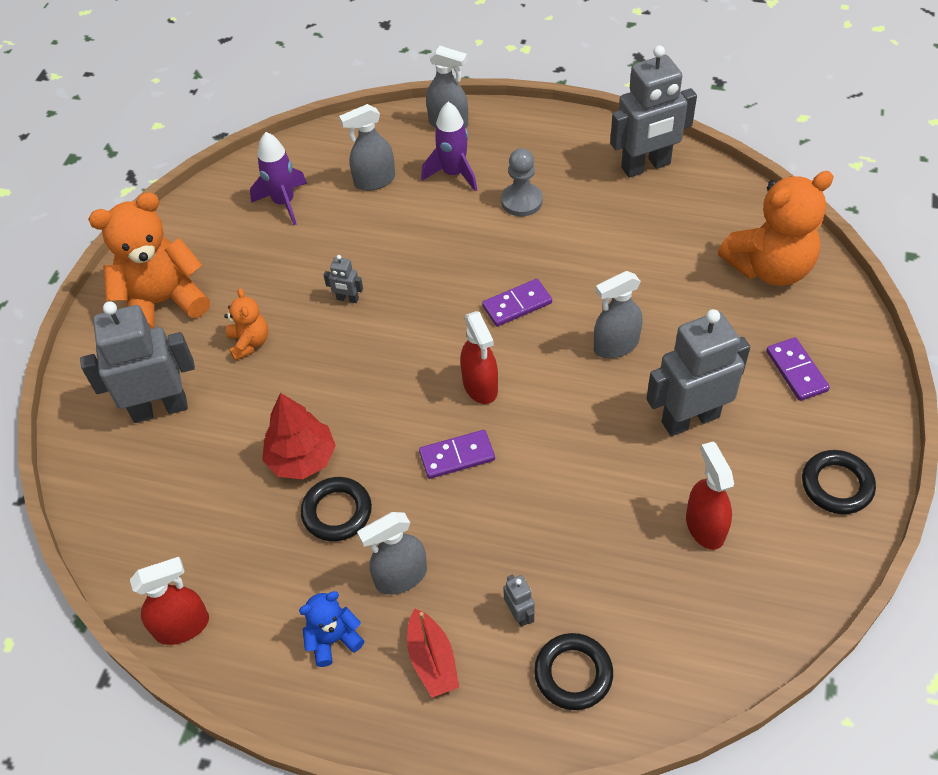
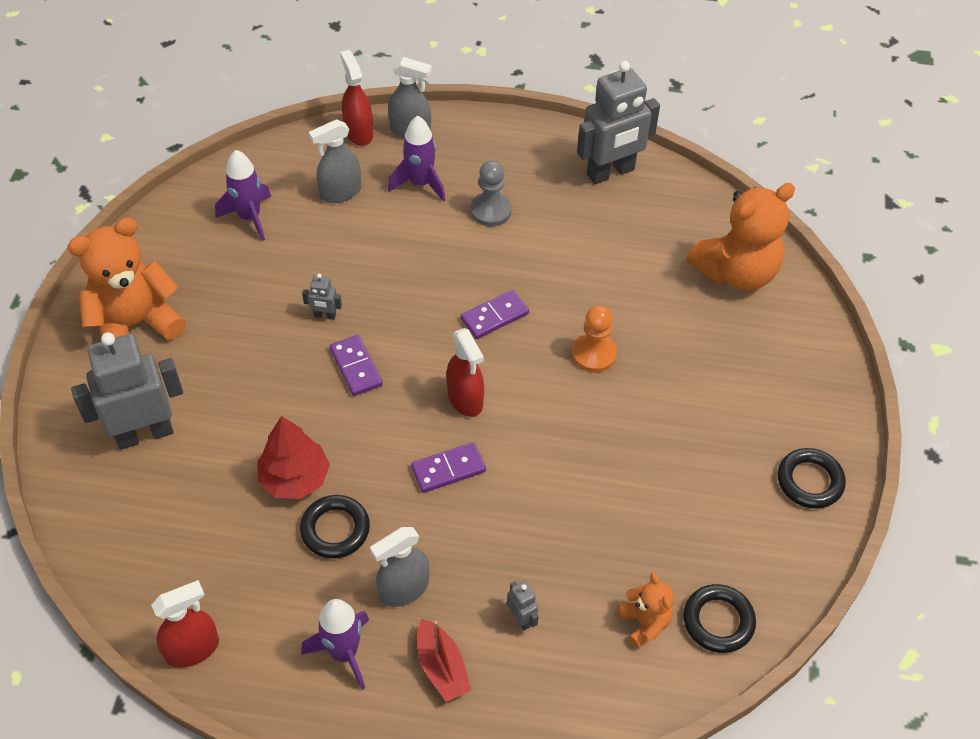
camera: 10 degrees left, 0 degrees up
(249, 342) = (229, 363): orange teddy bear -> orange teddy bear (644, 623)
(333, 639) = (344, 653): blue teddy bear -> purple rocket
(573, 674) = (576, 672): black ring -> black ring (718, 621)
(615, 345) = (594, 354): grey spray bottle -> orange pawn
(690, 419) = (669, 423): grey robot -> none
(705, 526) = (690, 526): red spray bottle -> red spray bottle (358, 132)
(796, 371) = (766, 373): purple domino -> purple domino (356, 367)

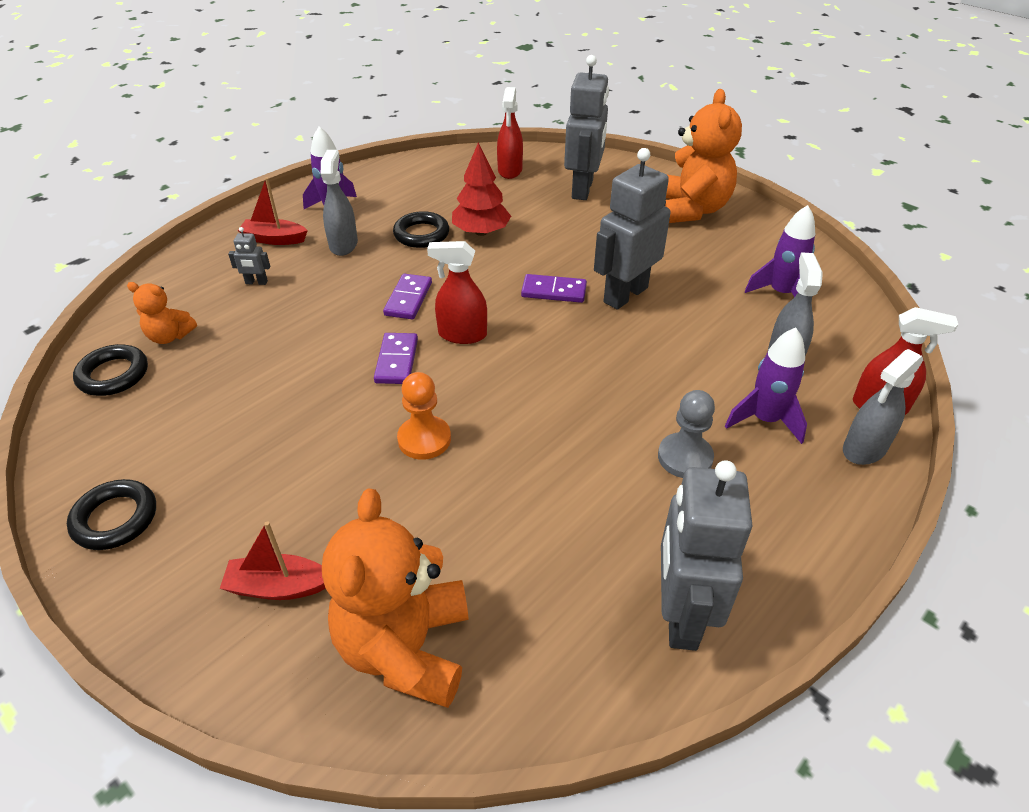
camera: 125 degrees right, 10 degrees down
(193, 649) = (406, 166): red spray bottle -> red spray bottle (510, 170)
(325, 315) = (625, 295): grey robot -> grey robot, size x2.41
(494, 316) = (534, 392): purple domino -> purple domino (396, 361)
(761, 353) = (278, 587): none -> red boat

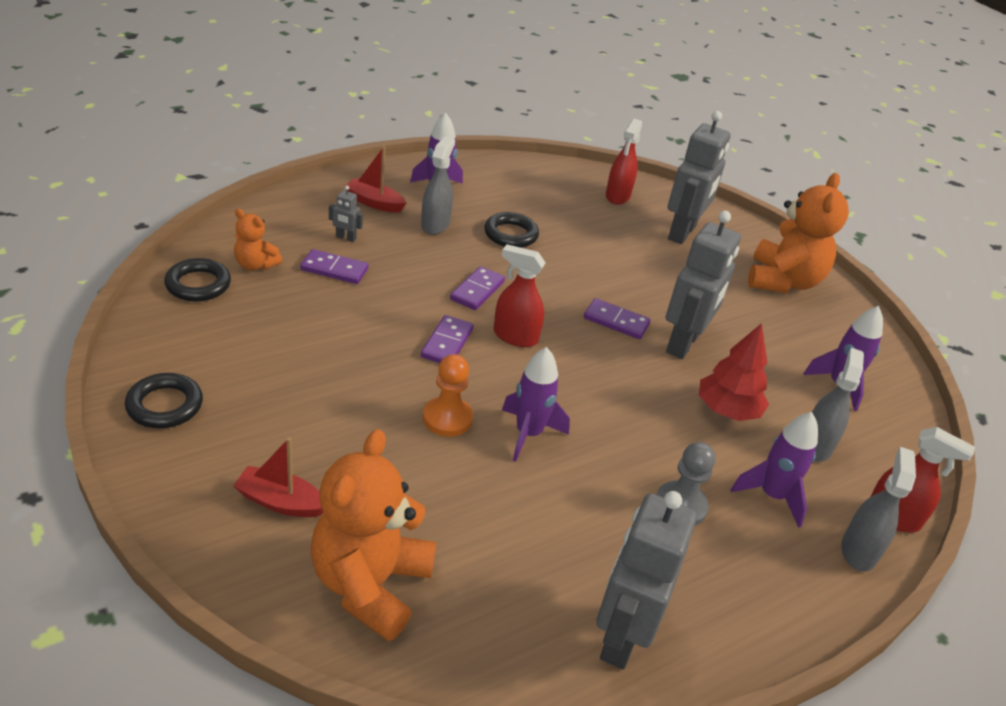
camera: 10 degrees right, 5 degrees down
(255, 318) = (334, 269): none -> purple domino
(481, 232) = (567, 247): red tree -> red tree (727, 410)
(511, 430) = (528, 434): none -> purple rocket
(625, 295) = (683, 343): grey robot -> grey robot turned 150 degrees clockwise
(864, 449) = (858, 551): grey spray bottle -> grey spray bottle turned 135 degrees clockwise

